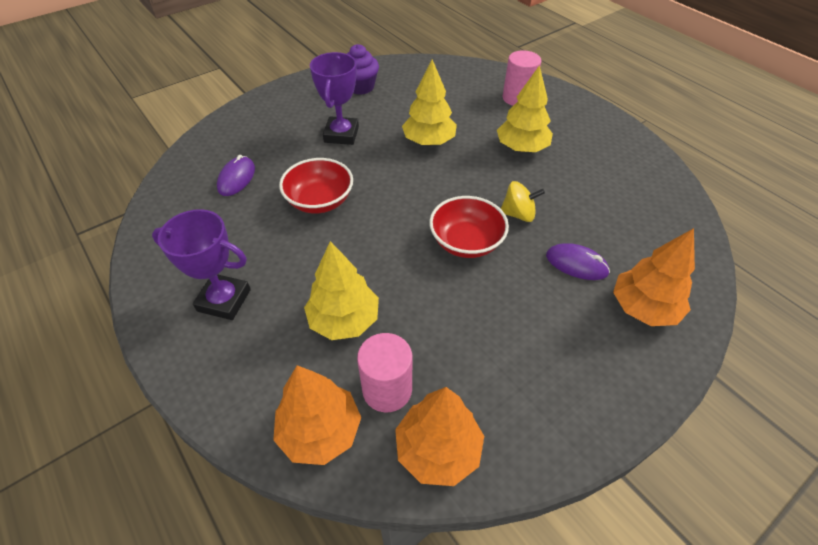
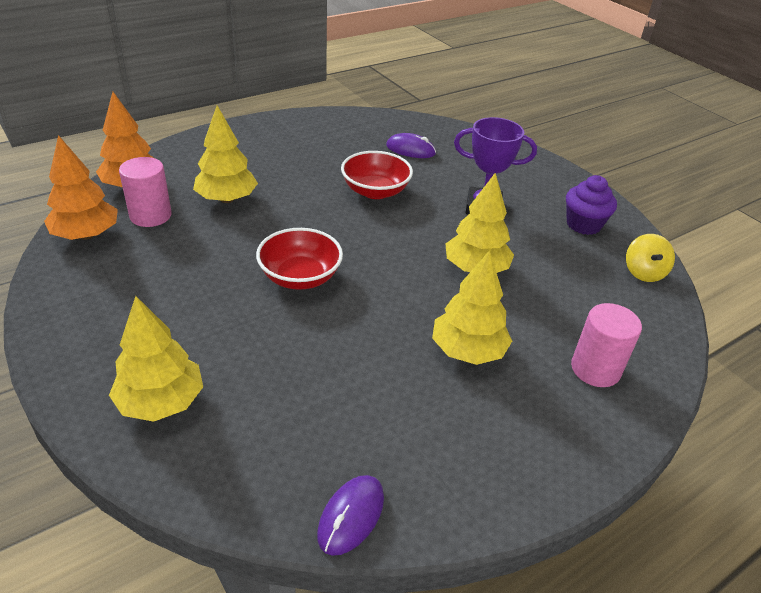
camera: 90 degrees right, 10 degrees down
(224, 300) = (267, 148): purple trophy -> none
(518, 214) = (337, 324): yellow spinning top -> yellow spinning top (643, 272)
(576, 264) = (245, 358): purple mouse -> purple mouse (351, 516)
(643, 308) = (161, 402): orange tree -> yellow tree

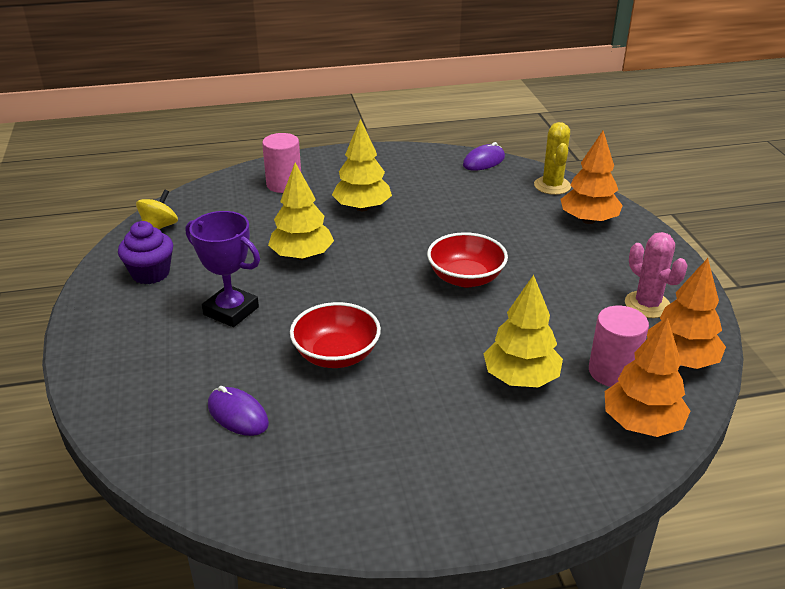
camera: 155 degrees left, 5 degrees down
(104, 284) = (647, 305): none -> pink cactus
(161, 402) = (588, 220): yellow tree -> orange tree
(219, 474) = (552, 186): none -> yellow cactus

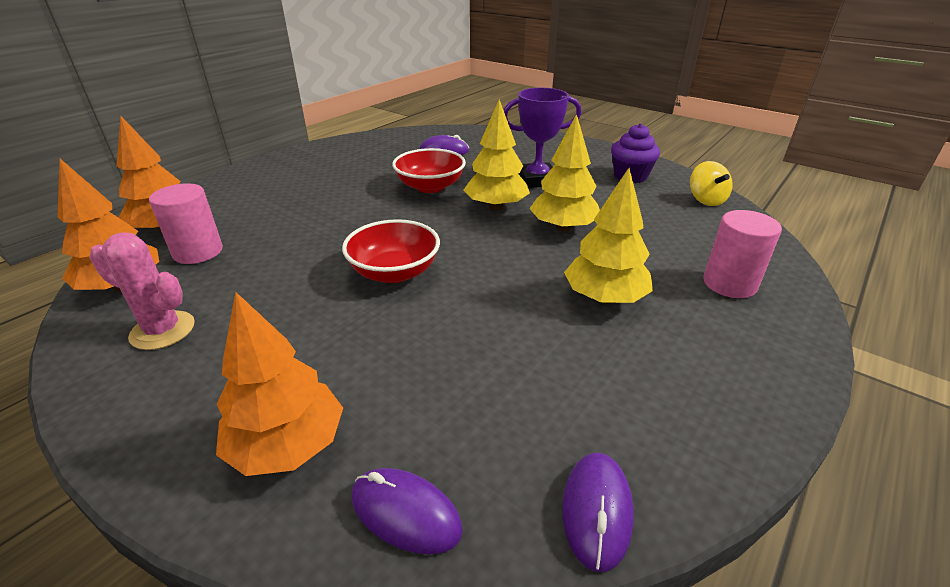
camera: 140 degrees right, 0 degrees up
(520, 378) = (280, 221): yellow tree -> yellow tree (496, 206)
(552, 186) = (405, 513): yellow cactus -> purple mouse

